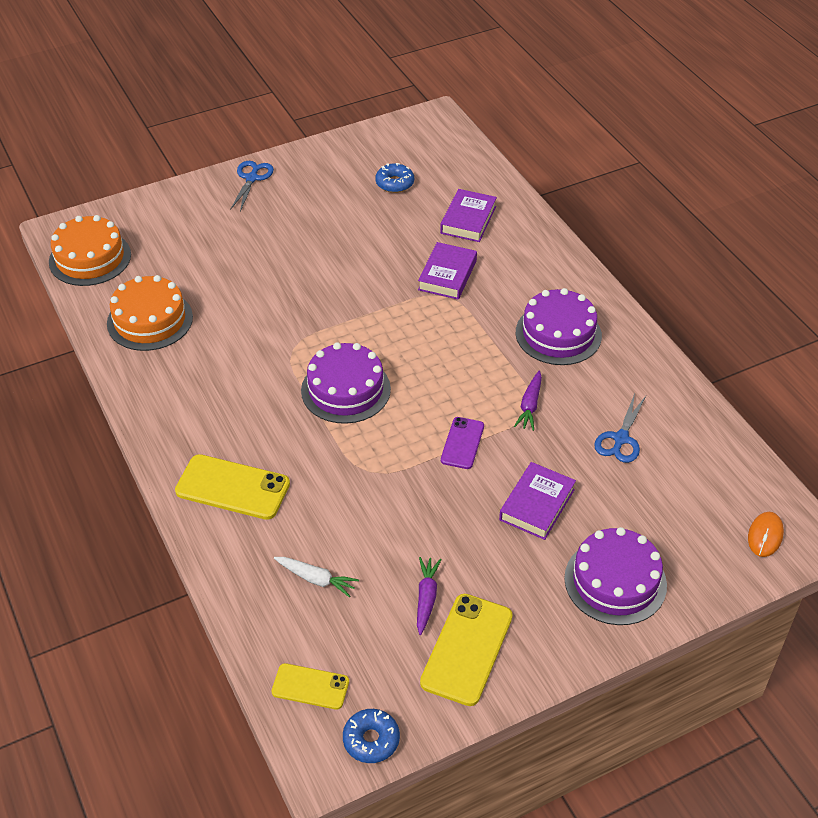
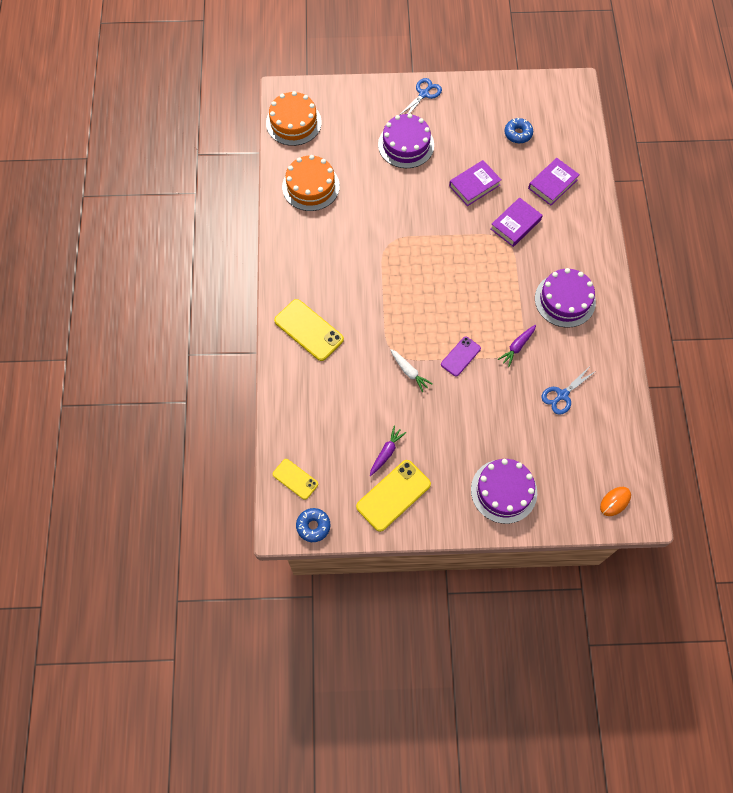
camera: 25 degrees right, 20 degrees up
(316, 579) = (329, 412): white carrot -> white carrot (409, 372)
(346, 389) = (407, 287): purple cake -> purple cake (406, 145)
(537, 505) = (484, 419): purple book -> purple book (474, 185)

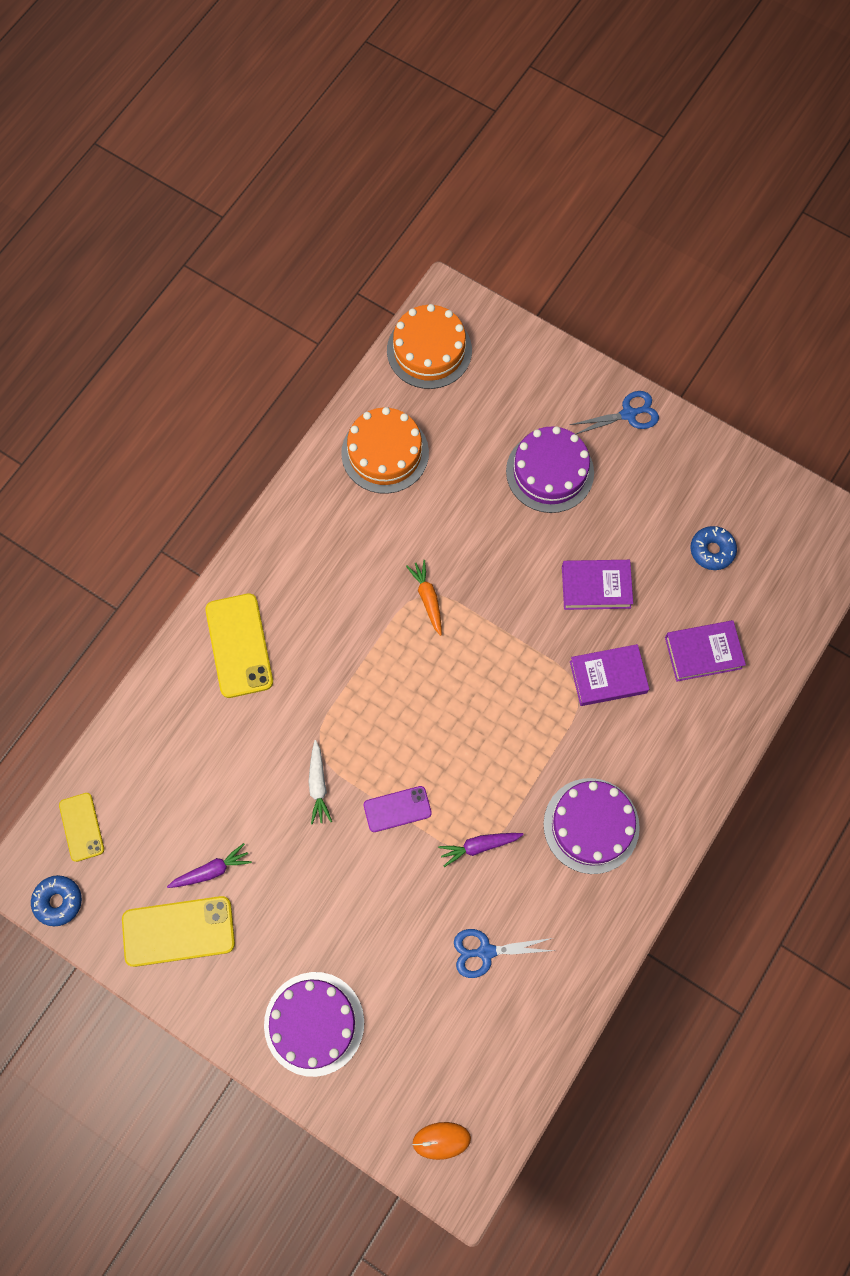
camera: 35 degrees right, 5 degrees up
(392, 244) = (428, 598): none -> orange carrot

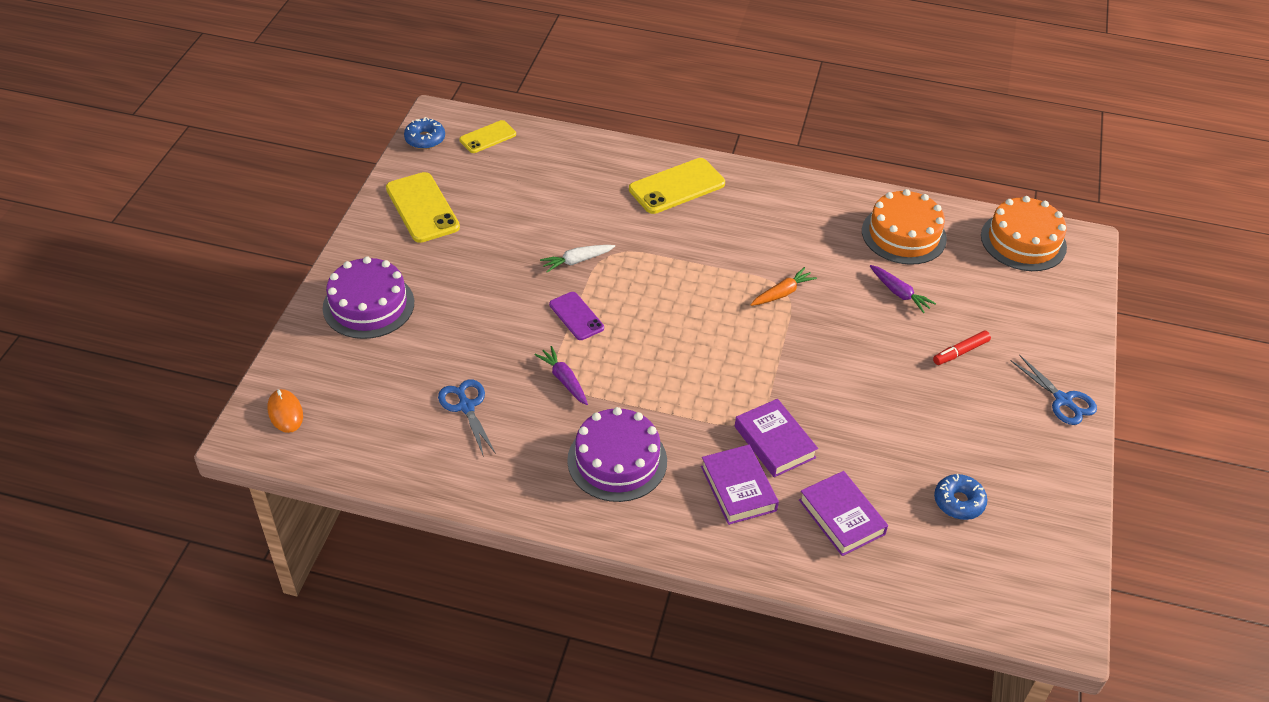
camera: 70 degrees right, 25 degrees down
(211, 870) = (479, 215): purple carrot -> purple carrot (899, 293)
(550, 472) = (960, 352): purple cake -> red marker
(596, 587) = (863, 413): purple book -> purple book (738, 488)

